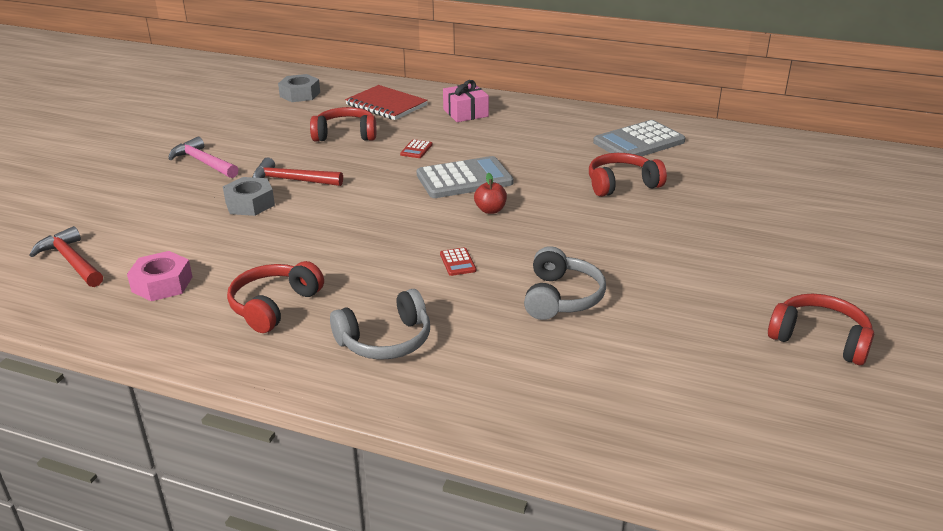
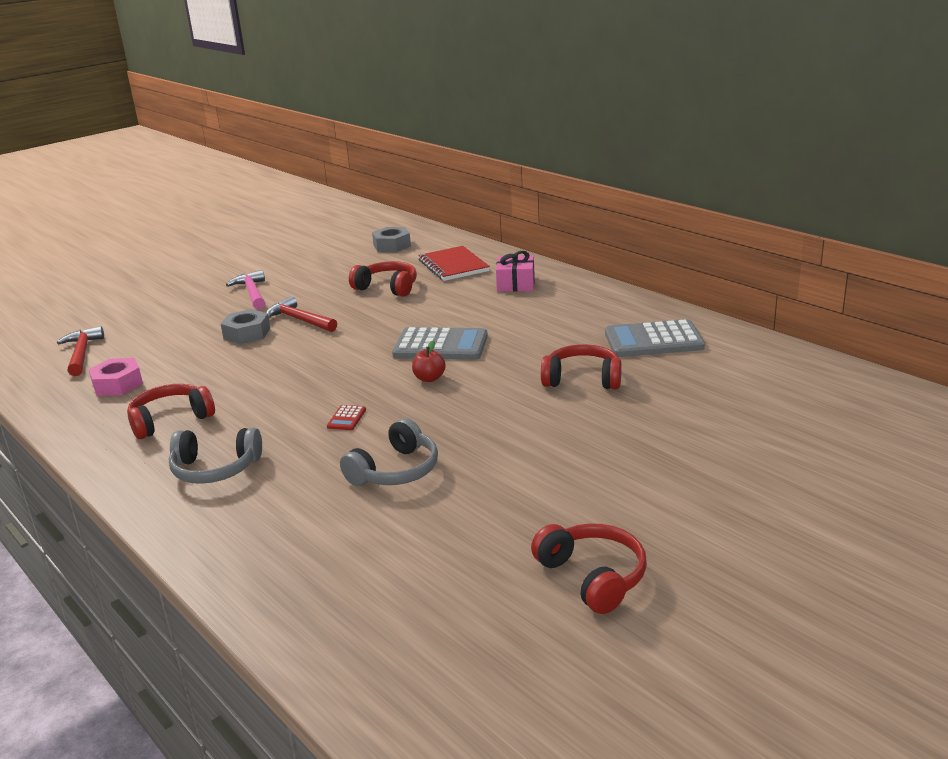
camera: 30 degrees right, 5 degrees down
(416, 149) = (431, 311): red calculator -> none

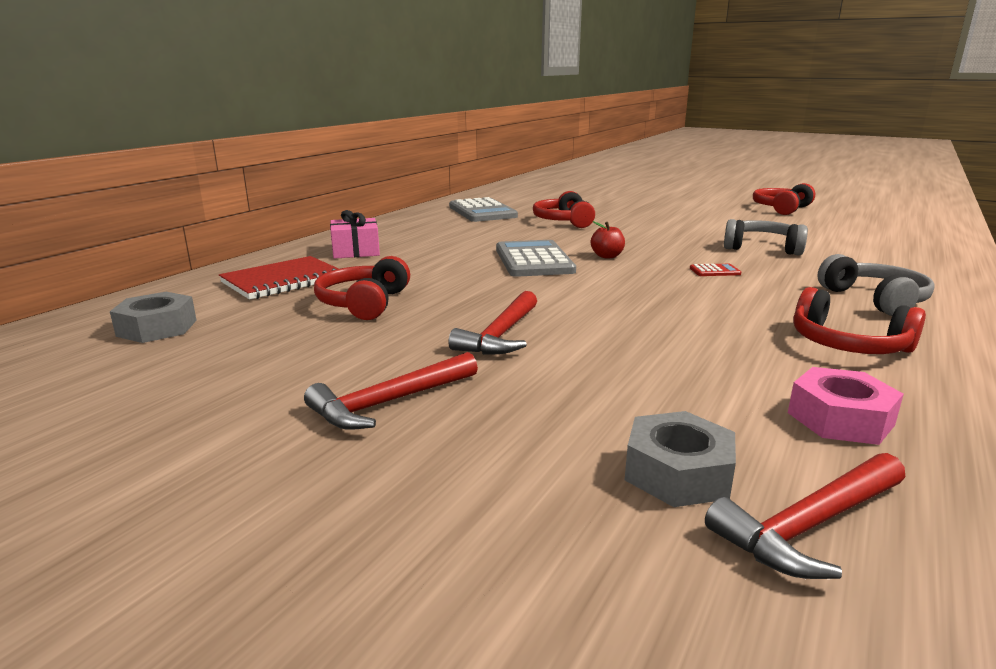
camera: 110 degrees left, 5 degrees down
(247, 333) = (571, 361): grey nut -> grey nut (677, 473)
(252, 293) = (390, 402): pink hammer -> red hammer

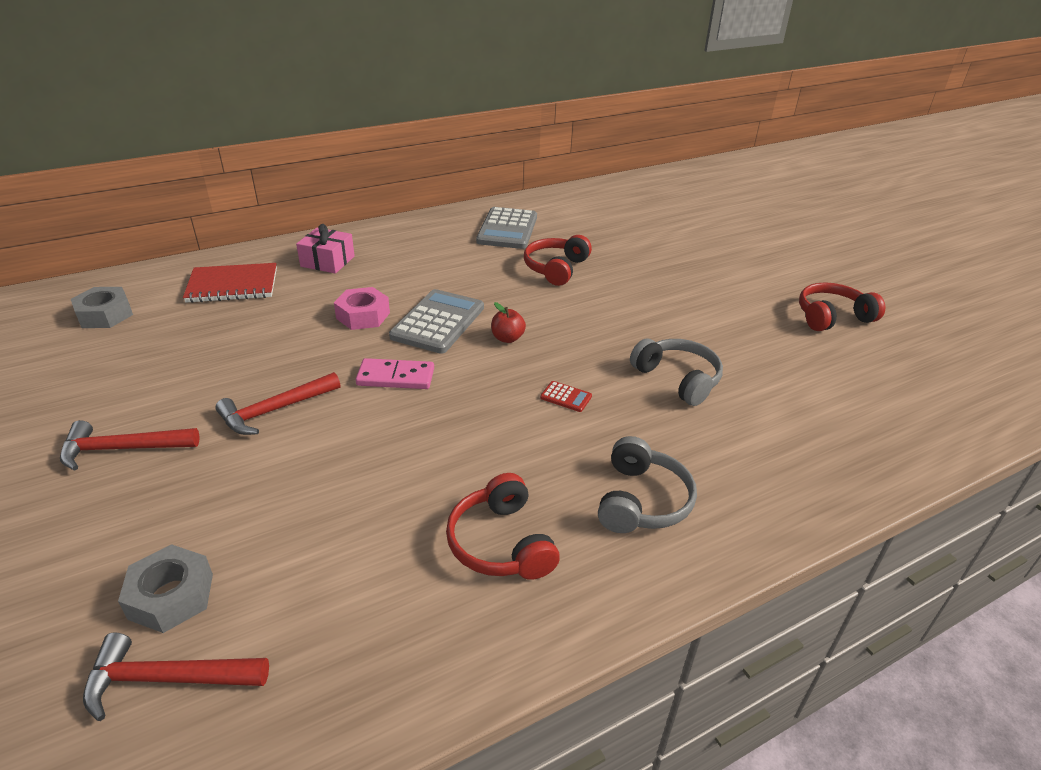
camera: 30 degrees right, 15 degrees up
(364, 303) = (245, 334): red headphones -> none
(566, 292) = (395, 377): none -> pink domino
(840, 419) = (345, 612): pink nut -> pink nut (363, 316)

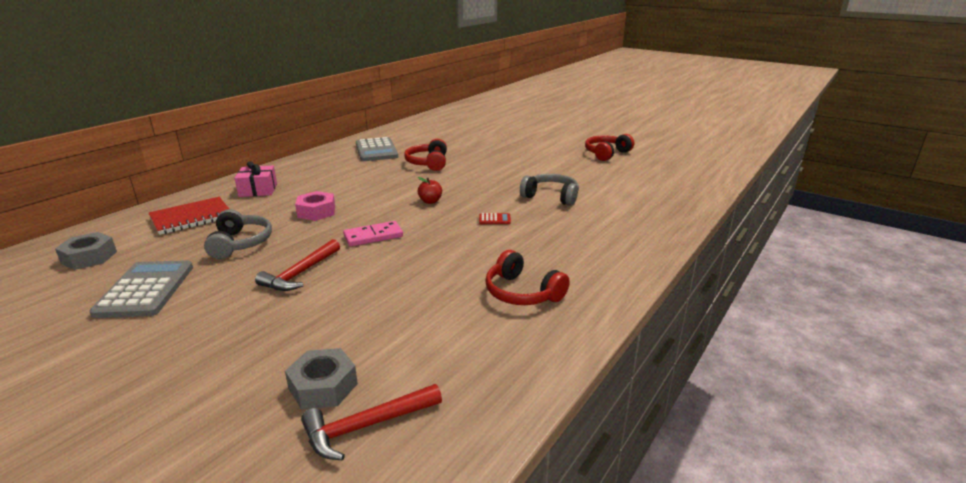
camera: 25 degrees left, 10 degrees down
(123, 449) = (194, 325): red hammer -> none
(438, 322) = (375, 204): grey calculator -> grey calculator (145, 290)
(641, 500) = (583, 252): grey headphones -> grey headphones (240, 243)

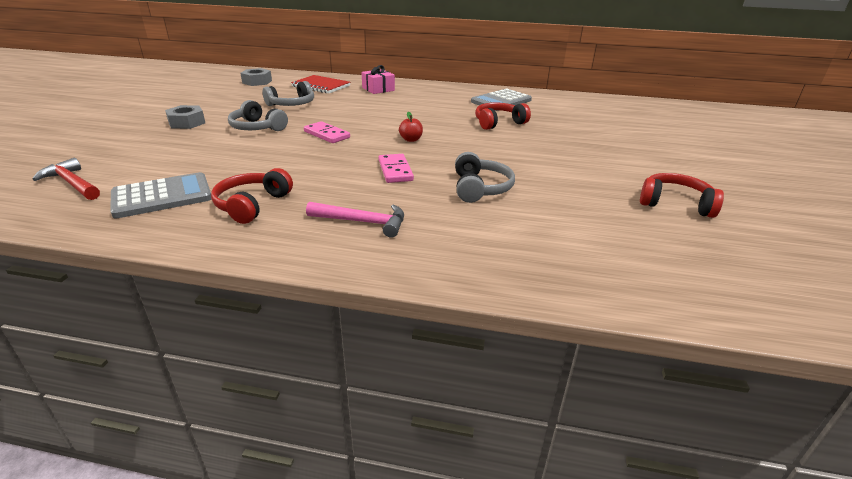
camera: 65 degrees right, 5 degrees up
(145, 290) = (224, 101): grey calculator -> grey calculator (162, 196)
(300, 273) = (257, 127): red hammer -> grey headphones
(316, 212) = (356, 111): pink nut -> none
(323, 386) = (117, 163): grey nut -> grey nut (187, 123)
(494, 219) = (395, 170): red calculator -> pink domino
(583, 247) = (362, 222): none -> pink hammer

